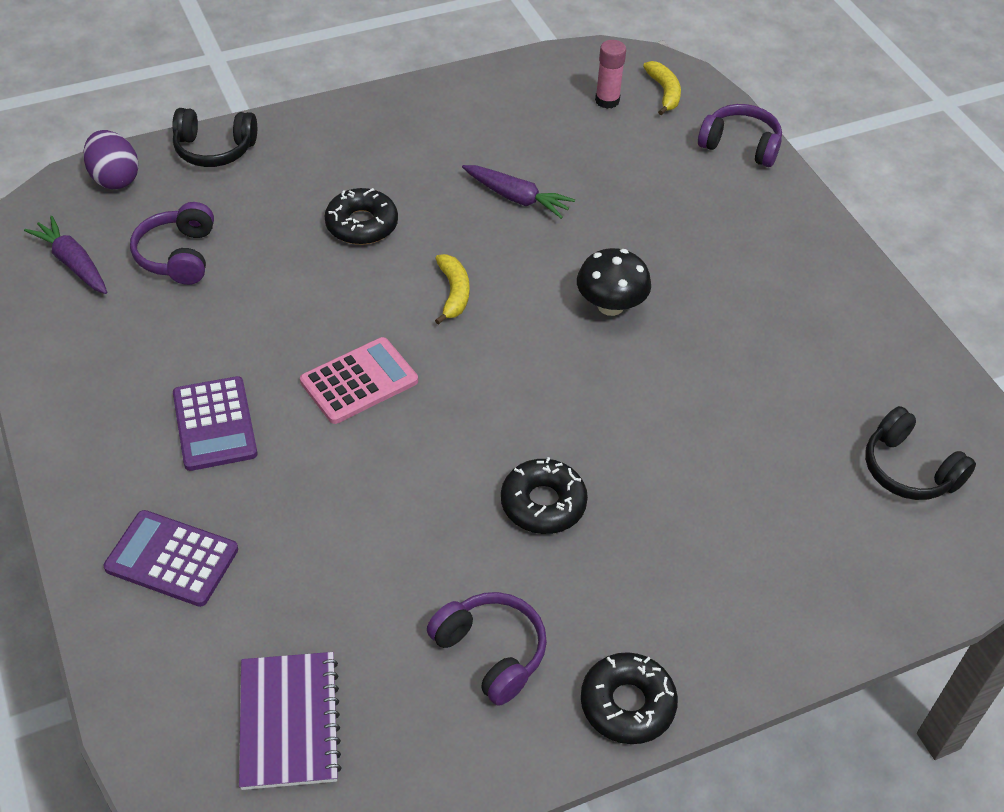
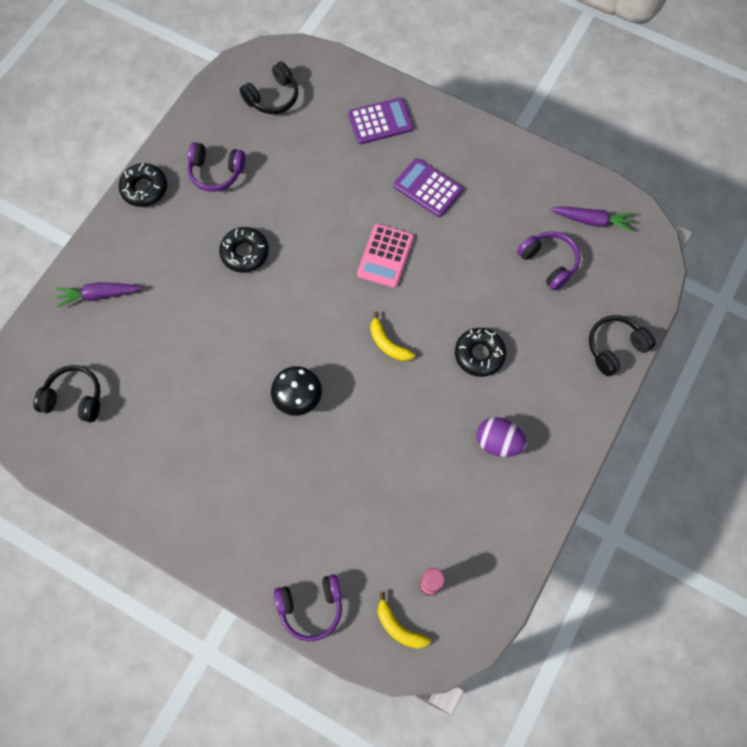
camera: 145 degrees right, 20 degrees up
(115, 179) = (639, 286): purple egg -> purple egg (498, 442)
(289, 722) = (273, 97): purple notebook -> black headphones
(516, 198) = (413, 443): purple carrot -> purple carrot (99, 295)

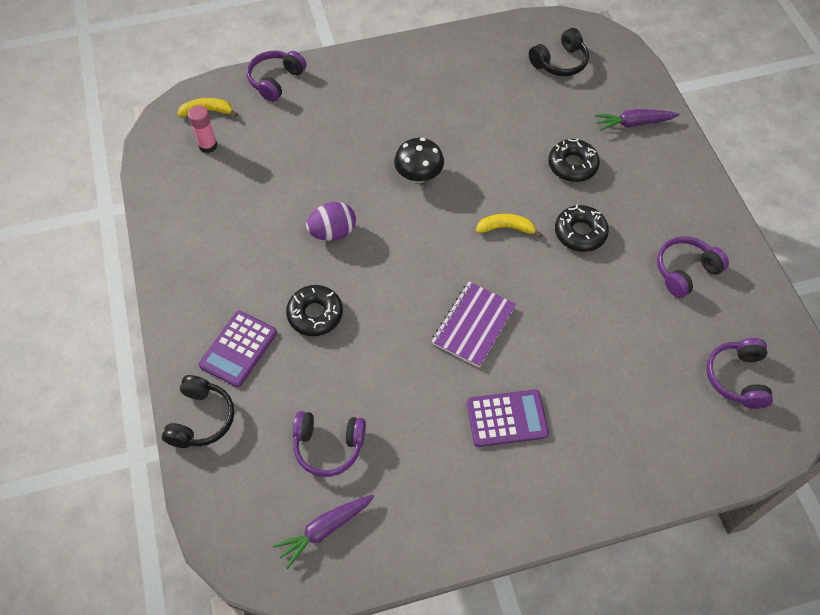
camera: 135 degrees right, 10 degrees down
(99, 295) = (633, 123): purple carrot -> purple carrot turned 135 degrees counterclockwise
(144, 188) = (714, 212): black donut -> black donut (572, 165)
(273, 97) = (737, 378): black headphones -> purple headphones
(380, 121) = (622, 445): purple calculator -> purple calculator (238, 349)
(385, 256) = (473, 325): pink calculator -> purple notebook
(388, 344) = (395, 262): yellow banana -> yellow banana (506, 228)
(498, 442) = (239, 264): purple egg -> purple egg (333, 232)

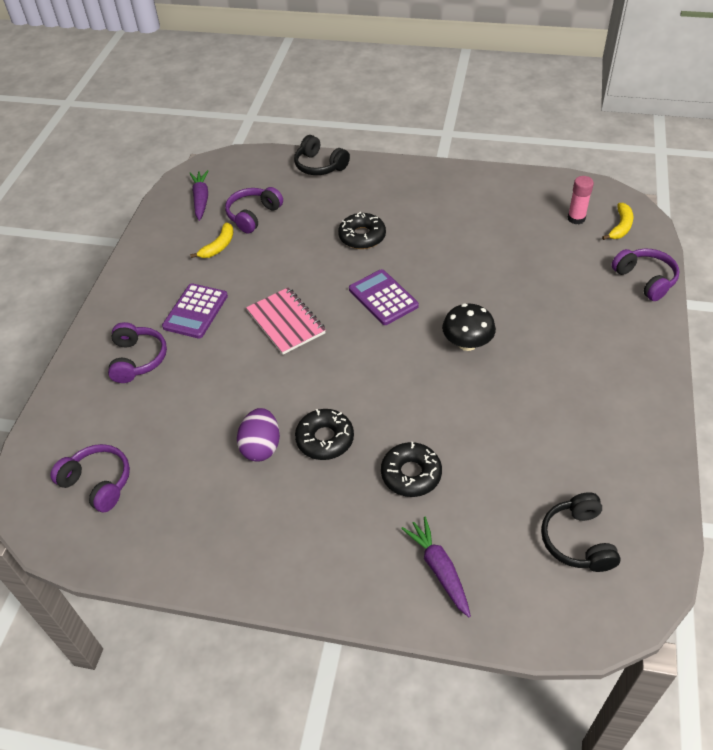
camera: 120 degrees right, 10 degrees down
(238, 349) = (360, 192): purple calculator -> purple calculator (383, 298)
(333, 232) = (435, 267): purple egg -> purple egg (261, 447)
(473, 325) = (286, 322): purple notebook -> pink notebook
(506, 228) = (367, 384): yellow banana -> yellow banana (219, 246)
(633, 123) = (439, 569): purple carrot -> purple carrot turned 45 degrees counterclockwise
(685, 271) = (224, 506): purple headphones -> purple headphones (137, 359)

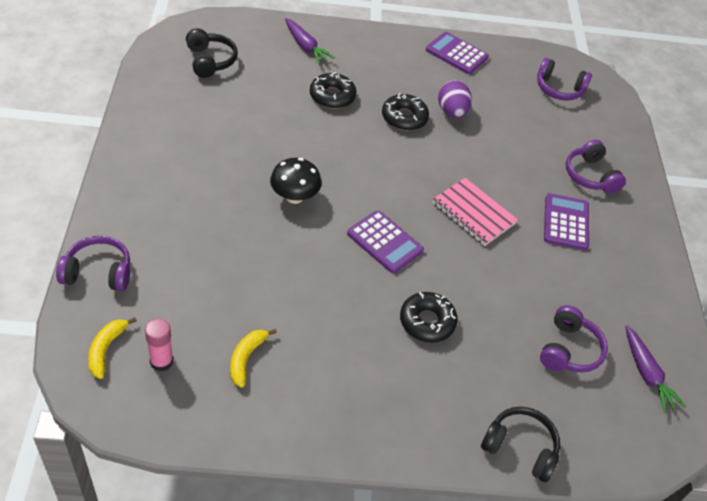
camera: 160 degrees right, 0 degrees up
(214, 551) = (456, 54): none -> purple calculator
(219, 246) = (585, 301): yellow banana -> yellow banana (246, 358)
(645, 280) = (98, 272): purple headphones -> purple headphones turned 135 degrees clockwise

